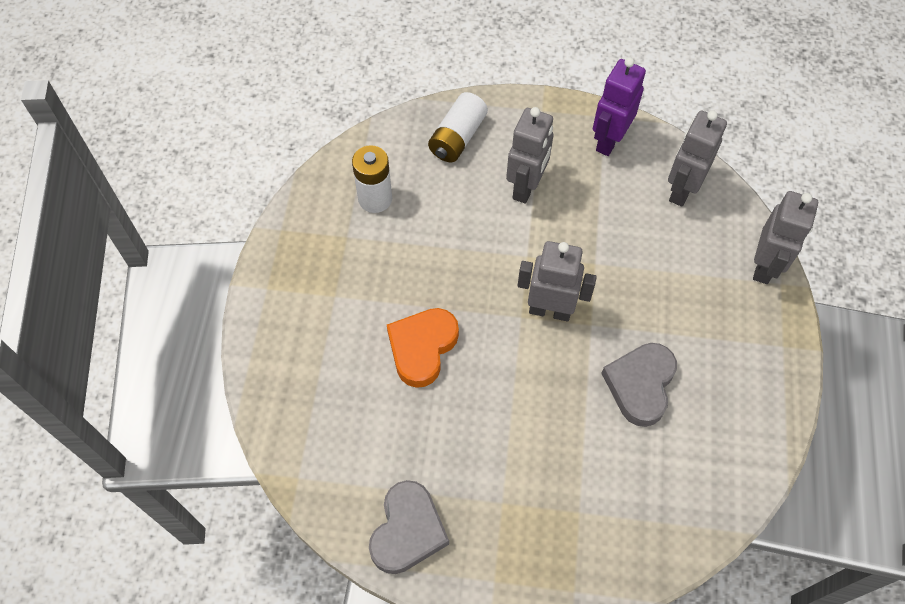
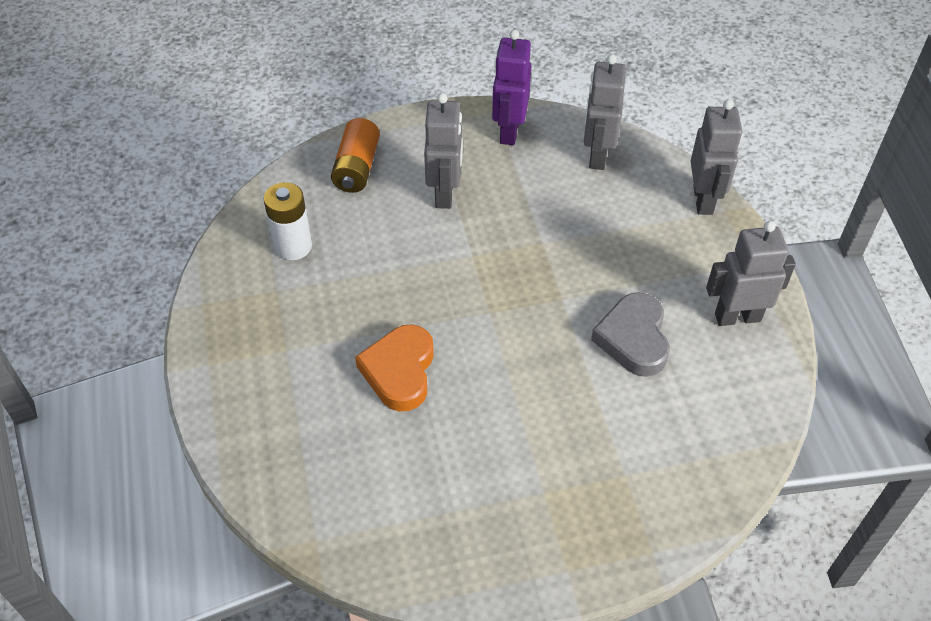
camera: 20 degrees left, 10 degrees down
(407, 530) = (456, 552): grey heart -> none
(457, 138) = (357, 168): white battery -> orange battery
(550, 310) = (516, 298): grey robot -> grey robot (737, 317)

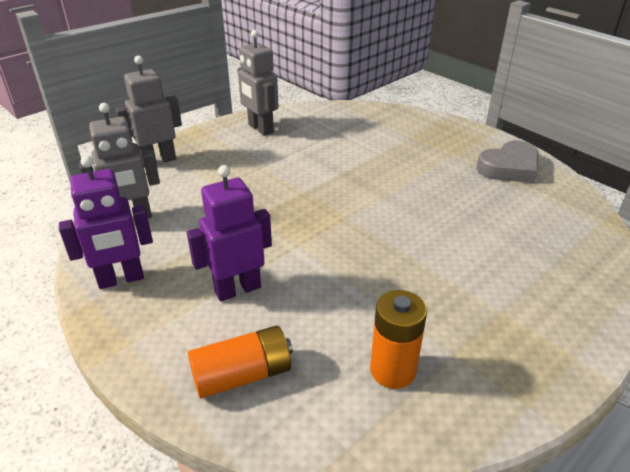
camera: 120 degrees left, 15 degrees down
(293, 246) = (393, 370): white battery -> orange battery
(399, 371) = (444, 239): orange heart -> none
(445, 194) = (237, 289): grey robot -> purple robot
(633, 339) = (312, 156): grey heart -> grey heart (509, 168)

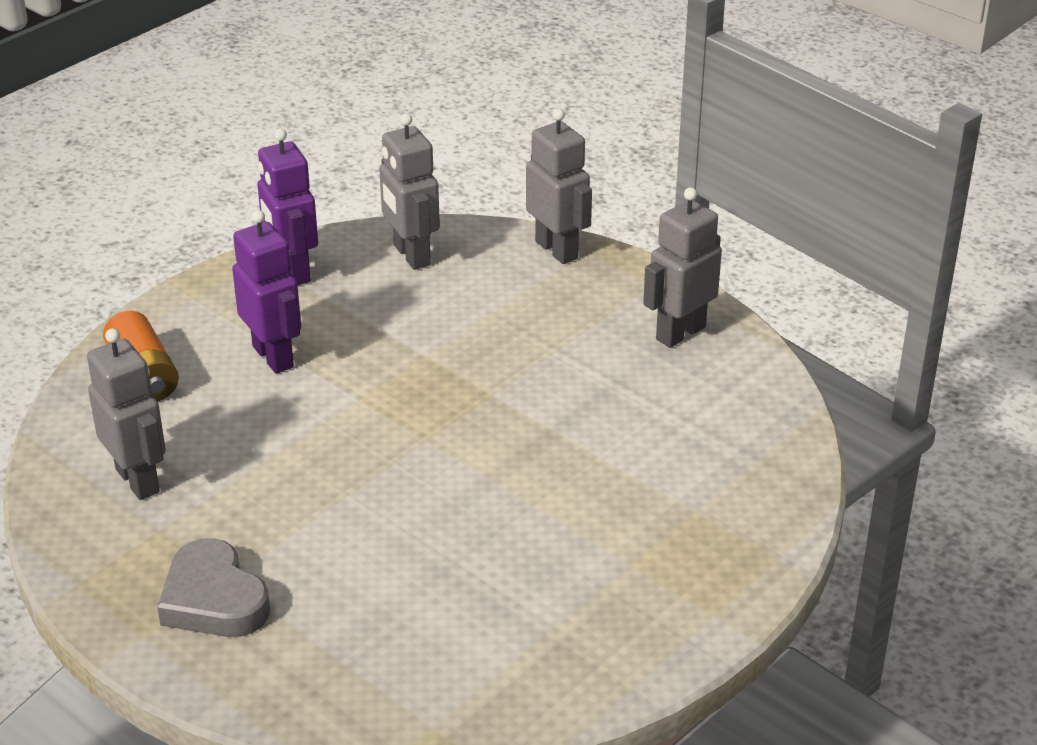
camera: 85 degrees right, 0 degrees up
(393, 370) = (138, 480): orange battery -> grey robot
(509, 168) = (600, 635): grey heart -> grey heart (213, 599)

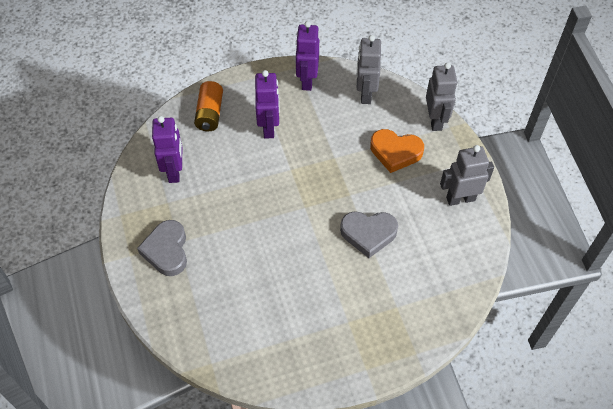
camera: 30 degrees right, 20 degrees up
(138, 480) = (174, 171): grey robot -> purple robot
(524, 312) = (395, 152): none -> orange heart
(567, 434) = (368, 234): none -> grey heart

